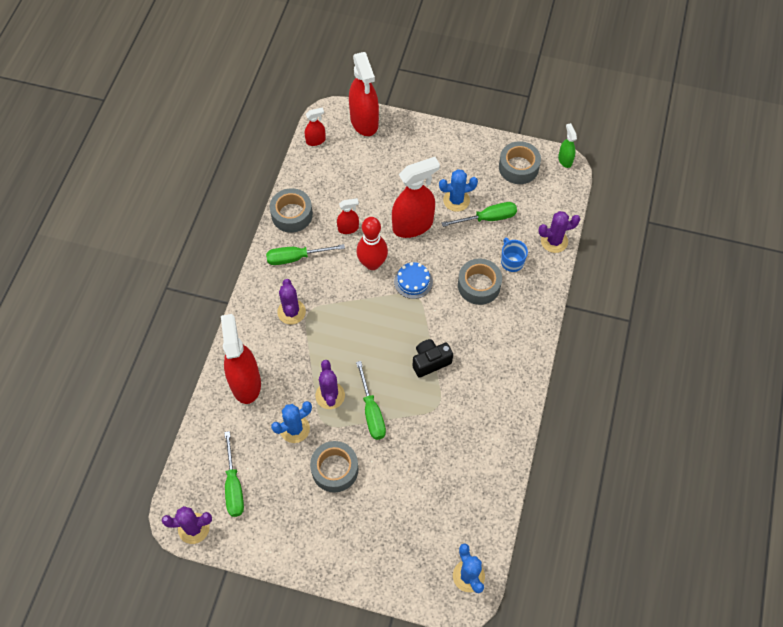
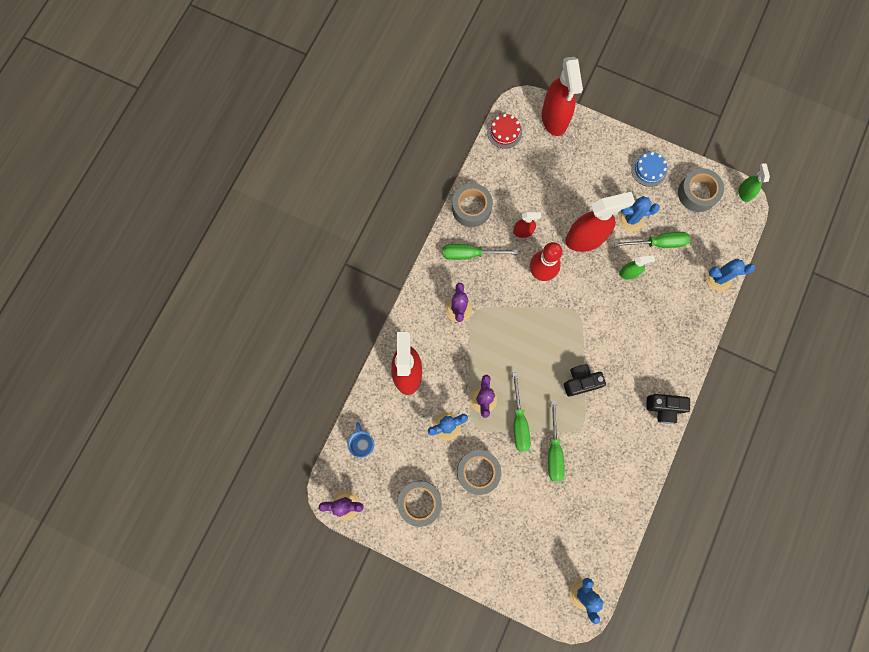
camera: 10 degrees right, 15 degrees up
(234, 486) = (385, 471): green screwdriver -> green screwdriver (554, 451)
(316, 140) = (504, 132): red spray bottle -> red cake
(413, 281) = (577, 297): blue cake -> blue cake (649, 170)
(463, 250) = (629, 273): none -> green spray bottle
(479, 285) = (638, 312): grey tape -> grey tape (420, 502)
(511, 261) = (674, 292): blue mug -> blue mug (362, 443)
(521, 373) = (663, 408): none -> black camera
(554, 241) = (718, 278): purple cactus -> blue cactus

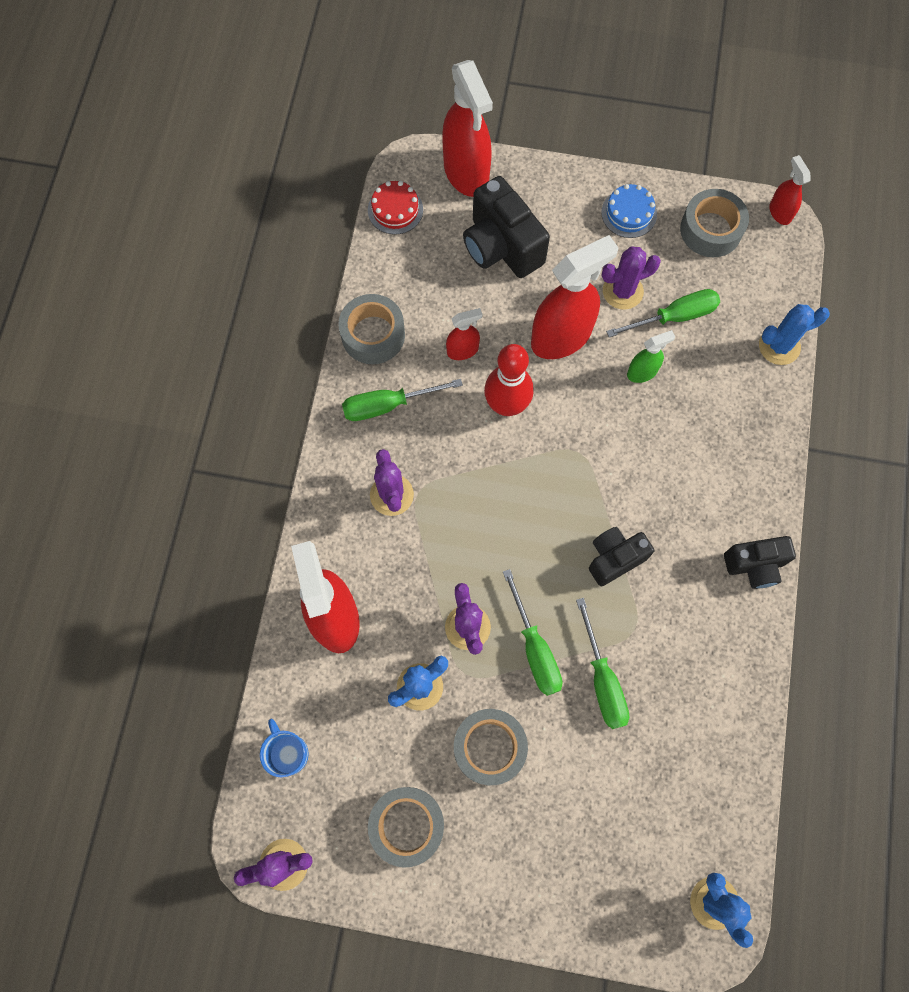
camera: 15 degrees left, 5 degrees down
(564, 172) = (501, 247): none -> black camera
(631, 219) = (622, 291): blue cactus -> purple cactus
(744, 192) = (780, 212): green spray bottle -> red spray bottle

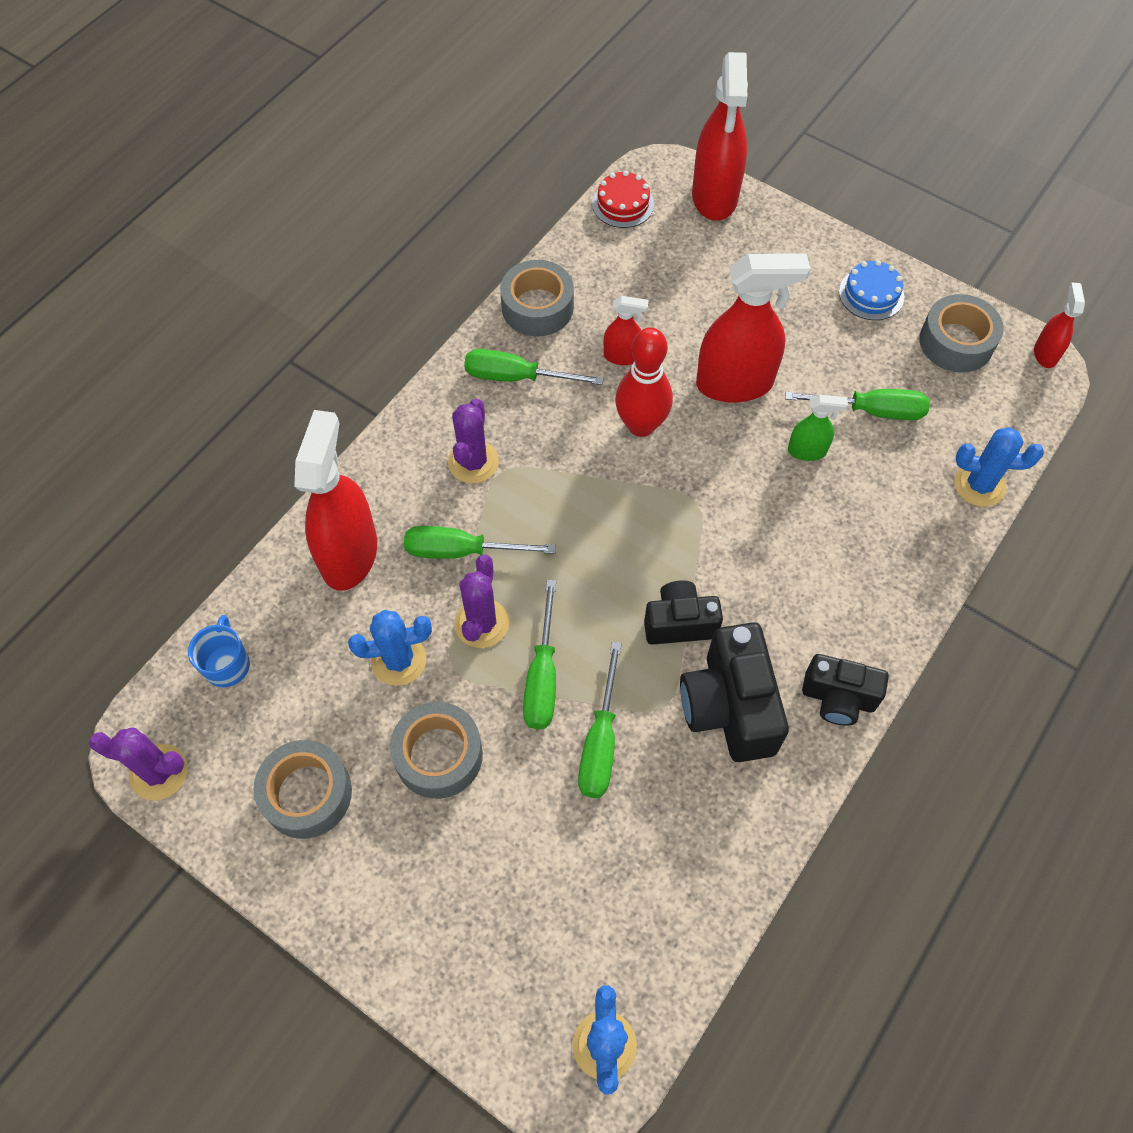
camera: 25 degrees right, 10 degrees down
(421, 574) = (462, 551): none -> green screwdriver
(501, 247) = (715, 276): black camera -> black camera (729, 707)
(622, 291) = (826, 365): purple cactus -> none

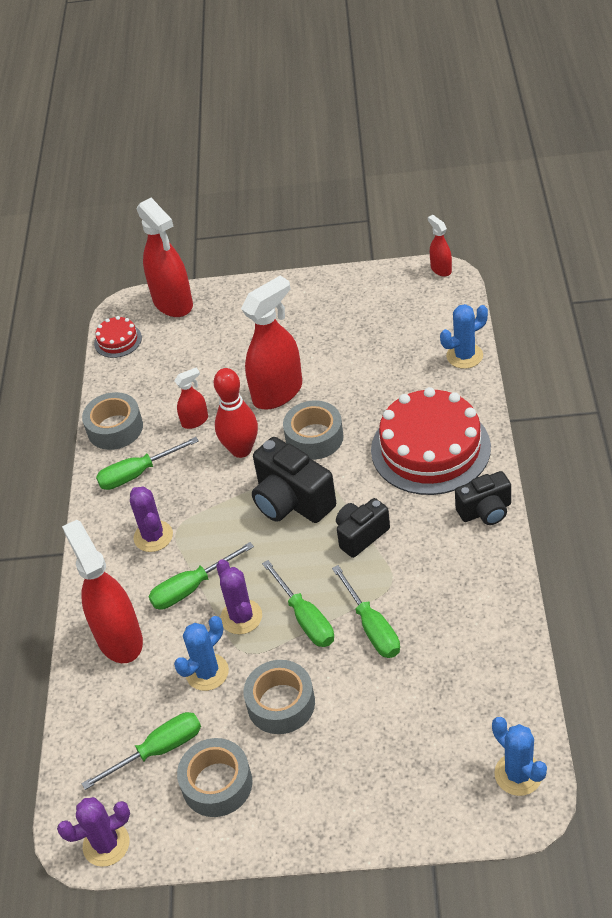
camera: 30 degrees left, 15 degrees down
(227, 664) = (95, 753): blue mug -> none
(729, 707) = (429, 558): black camera -> black camera (292, 501)
(807, 451) = (353, 400): green spray bottle -> none
(842, 574) = (430, 448): none -> red cake
(871, 294) = (315, 298): blue cake -> none
(871, 410) = (370, 357): green screwdriver -> green screwdriver (158, 750)
(956, 342) = (386, 293): grey tape -> grey tape (314, 437)

